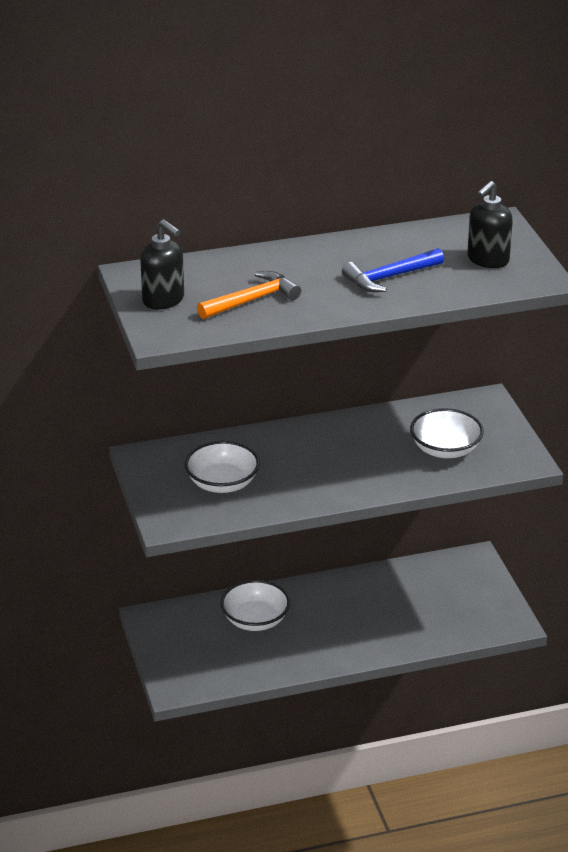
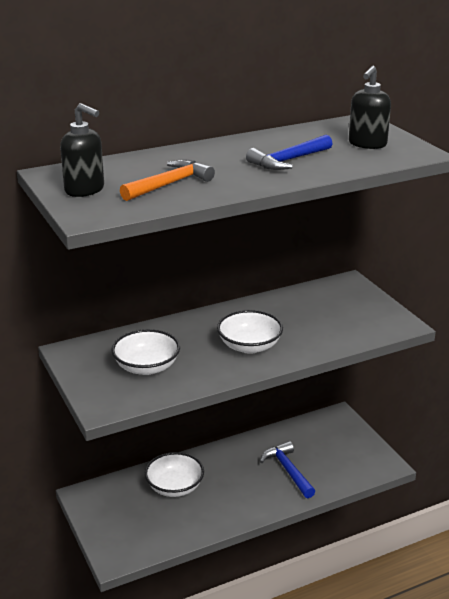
camera: 10 degrees left, 5 degrees down
(393, 617) = (288, 470): none -> blue hammer
(445, 449) = (331, 321): white bowl -> white bowl (249, 346)

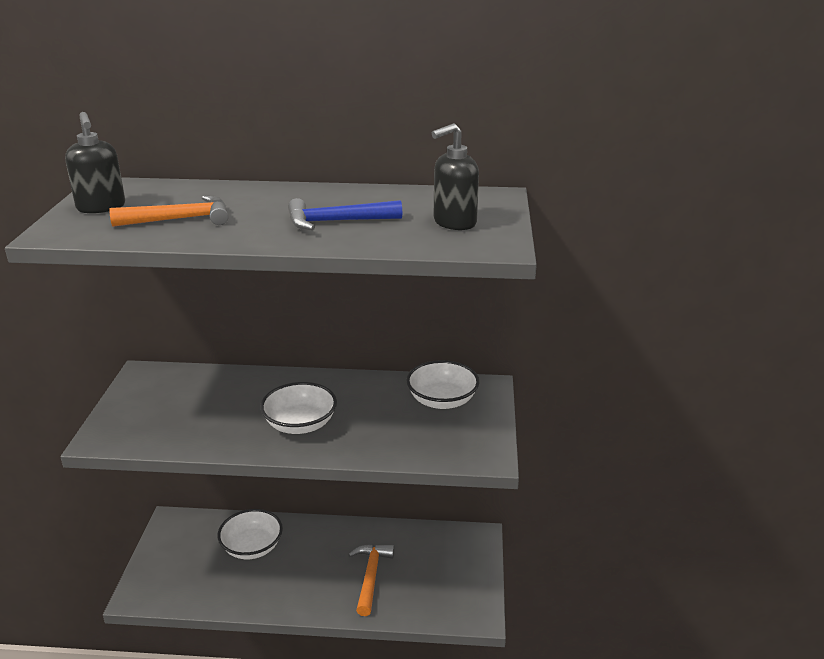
camera: 30 degrees right, 0 degrees up
(146, 367) = (184, 412): white bowl -> white bowl (442, 400)
(288, 470) = (371, 576): blue hammer -> orange hammer

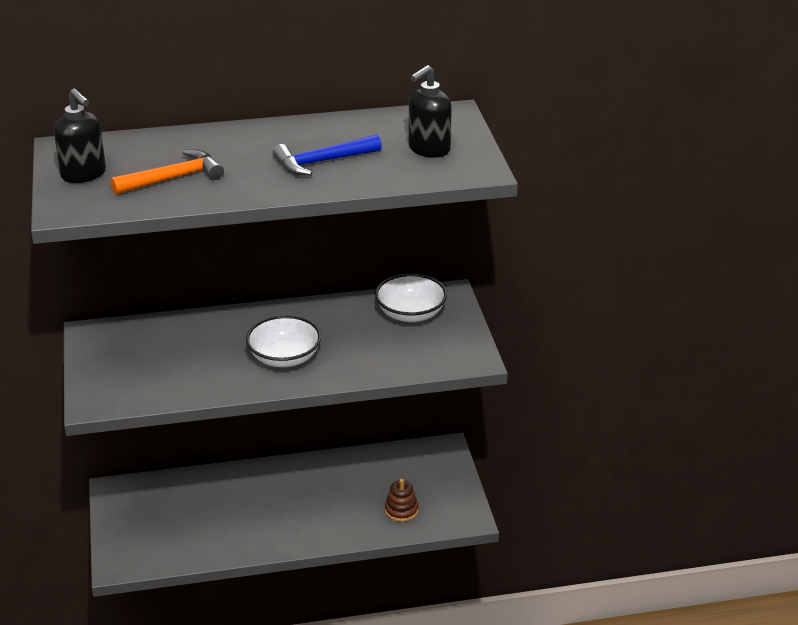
camera: 15 degrees left, 5 degrees up
(252, 547) = (216, 499): white bowl -> none
(371, 576) = (350, 503): orange hammer -> none
(416, 593) = (401, 510): none -> brown stacking toy

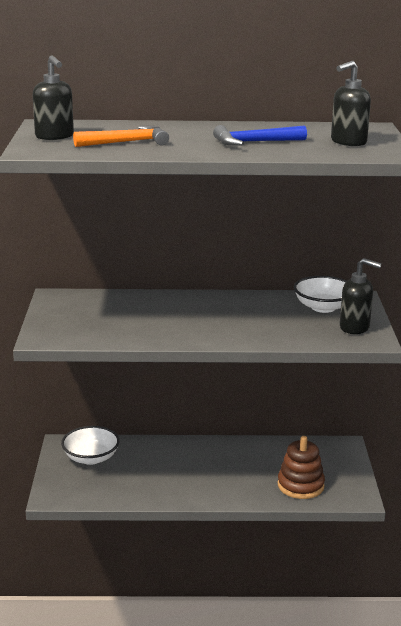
camera: 10 degrees right, 10 degrees down
(284, 358) = (209, 325): white bowl -> white bowl (91, 458)
(401, 510) = (300, 485): brown stacking toy -> brown stacking toy, size x1.59
(450, 342) = (355, 327): none -> black soap dispenser

